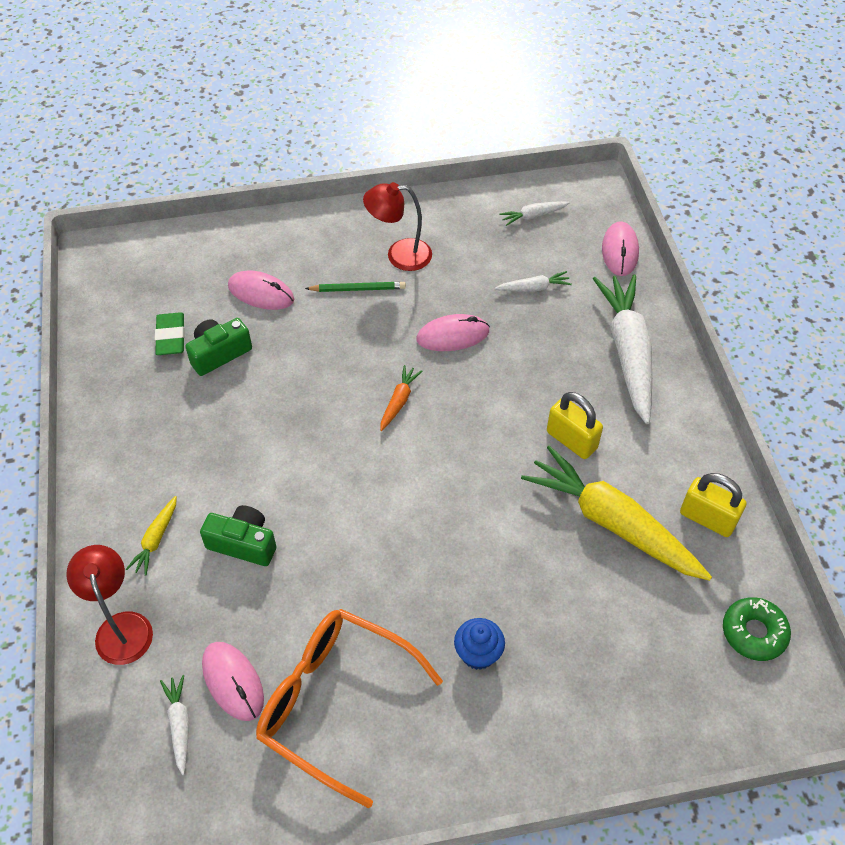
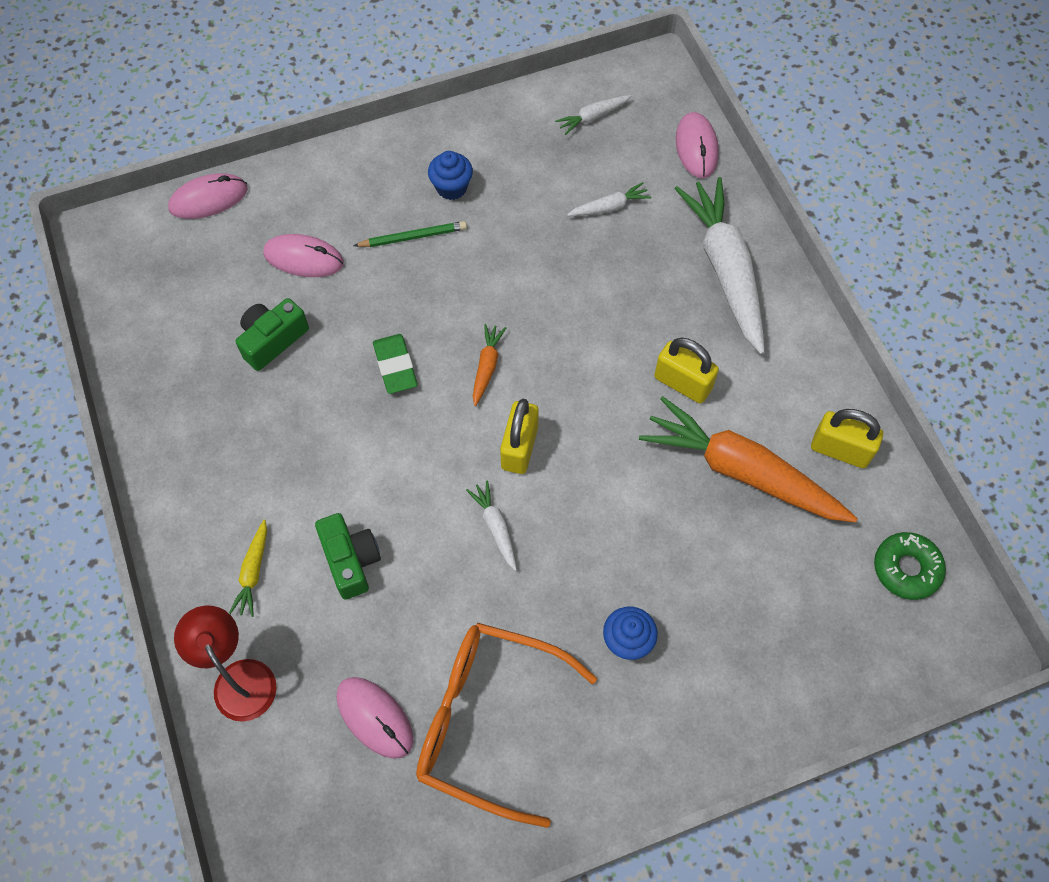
camera: 10 degrees left, 10 degrees up
(171, 337) = (212, 328): green eraser -> green eraser (395, 366)
(179, 725) = (328, 775): white carrot -> white carrot (495, 527)
(243, 543) = (351, 560): green camera -> green camera turned 60 degrees clockwise
(399, 255) = (451, 188): red lamp -> blue cupcake
(413, 472) = (519, 447): none -> yellow padlock
(452, 336) = (531, 278): pink mouse -> pink mouse (208, 199)
(612, 523) = (742, 472): yellow carrot -> orange carrot

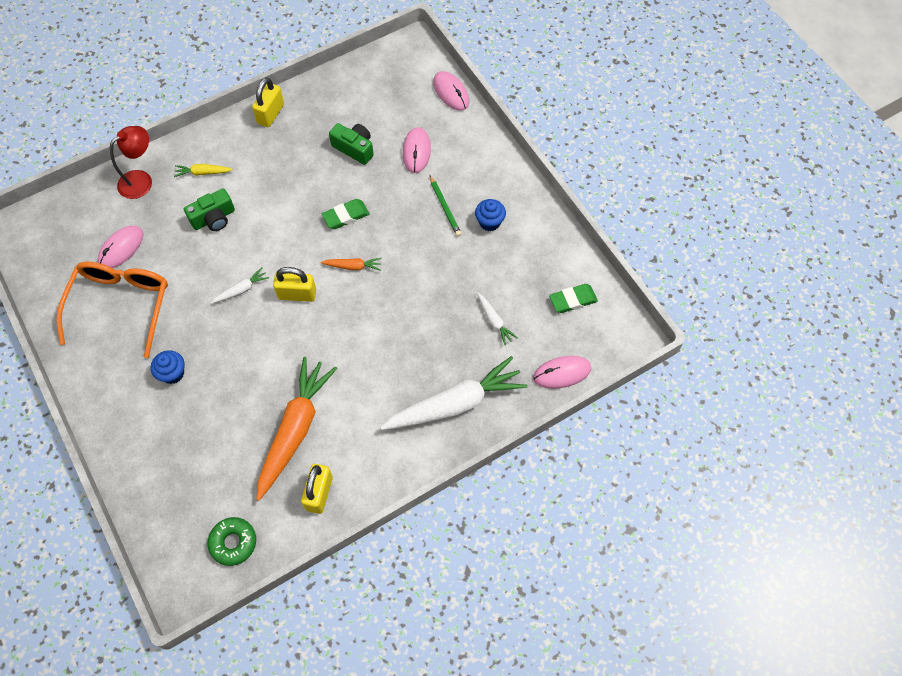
camera: 80 degrees right, 0 degrees up
(593, 117) = (573, 300): white carrot -> green eraser
(682, 383) = (358, 385): yellow padlock -> yellow padlock (271, 114)

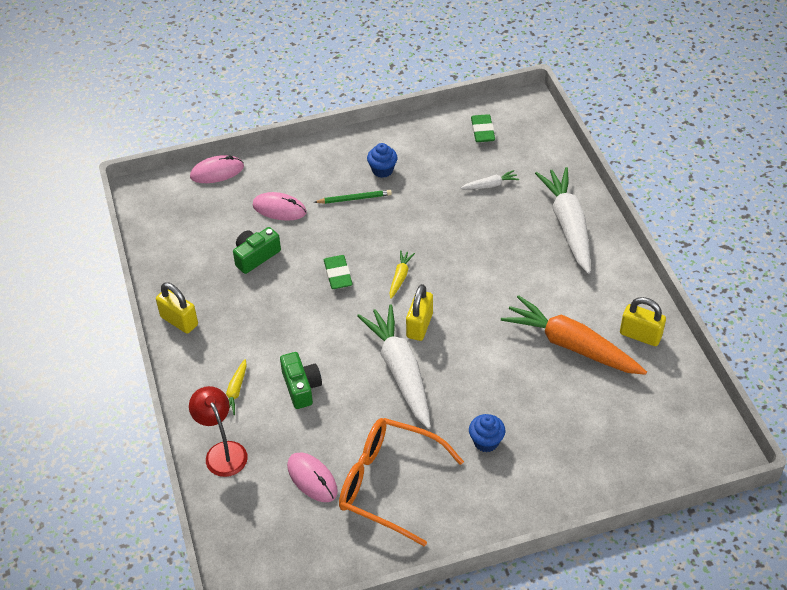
camera: 75 degrees left, 15 degrees down
(233, 542) = (681, 407): green donut -> none
(241, 289) = (400, 371): white carrot -> white carrot, size x2.31
(353, 266) = (400, 277): orange carrot -> yellow carrot
(562, 373) = (553, 151): pink mouse -> none

